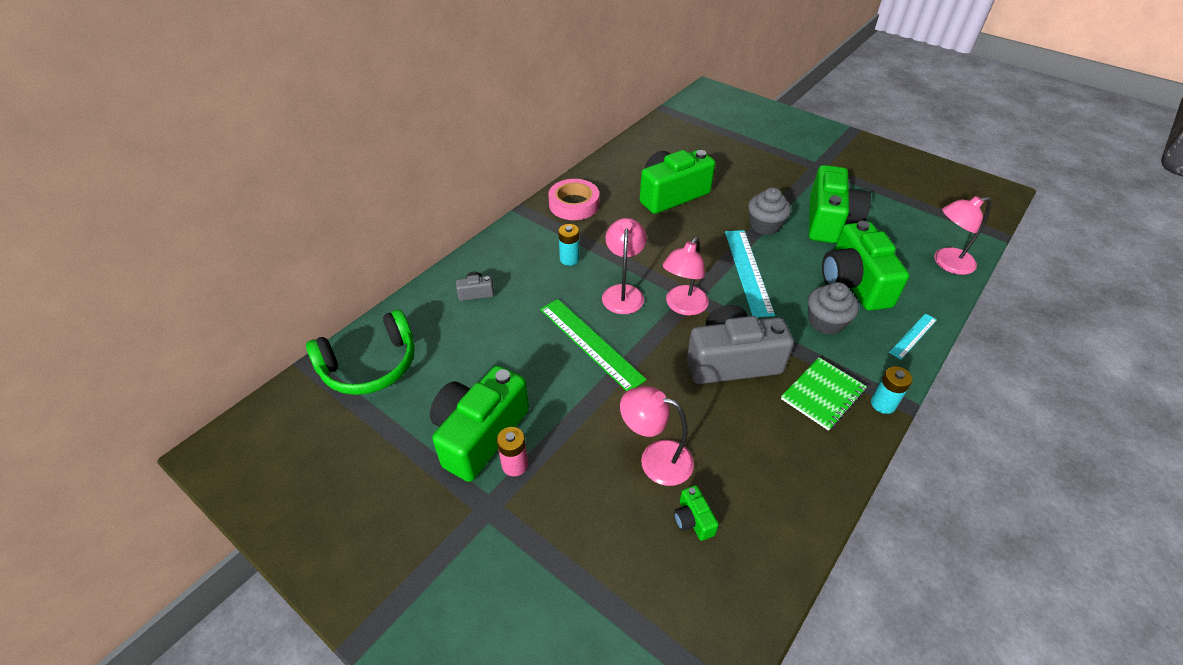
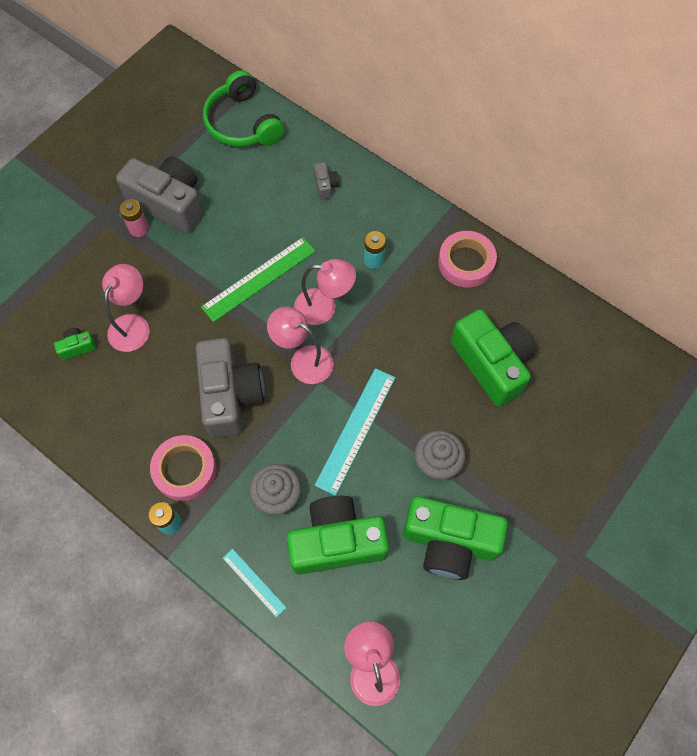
camera: 90 degrees right, 20 degrees up
(479, 434) = (169, 204): green camera -> grey camera
(748, 271) = (356, 430): turquoise ruler -> turquoise ruler turned 60 degrees counterclockwise
(823, 395) = (185, 470): green notebook -> pink tape

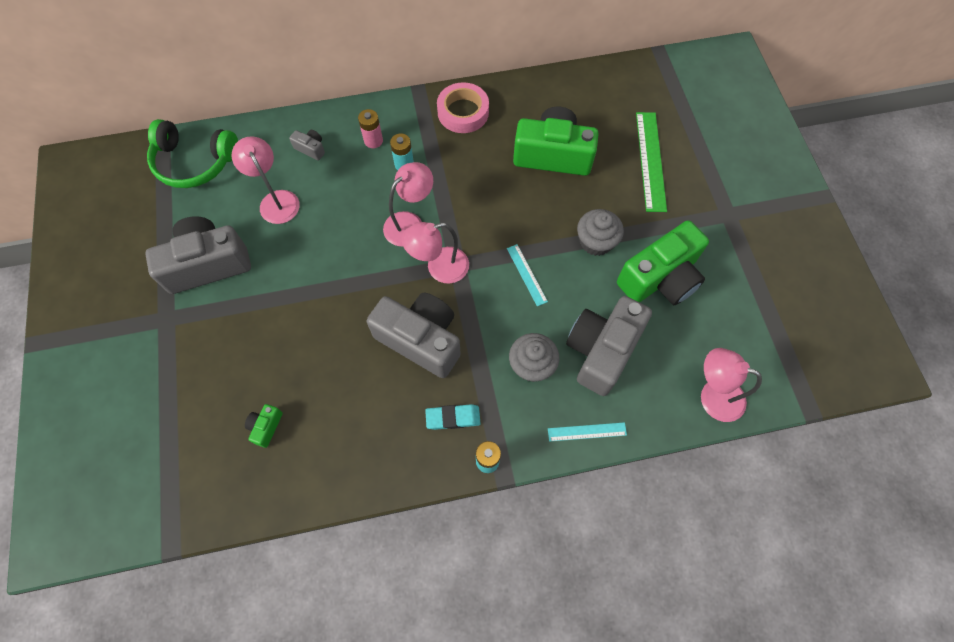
camera: 50 degrees left, 0 degrees up
(133, 324) = (289, 368): pink lamp -> pink lamp (276, 200)
(139, 229) = (206, 303): pink battery -> pink battery (373, 141)
(185, 470) = (453, 418): pink tape -> turquoise eraser
(259, 279) = (342, 249): green ruler -> green ruler (650, 160)
(336, 542) = (601, 350): green camera -> grey camera
(356, 430) = (526, 274): turquoise ruler -> turquoise ruler, size x0.54

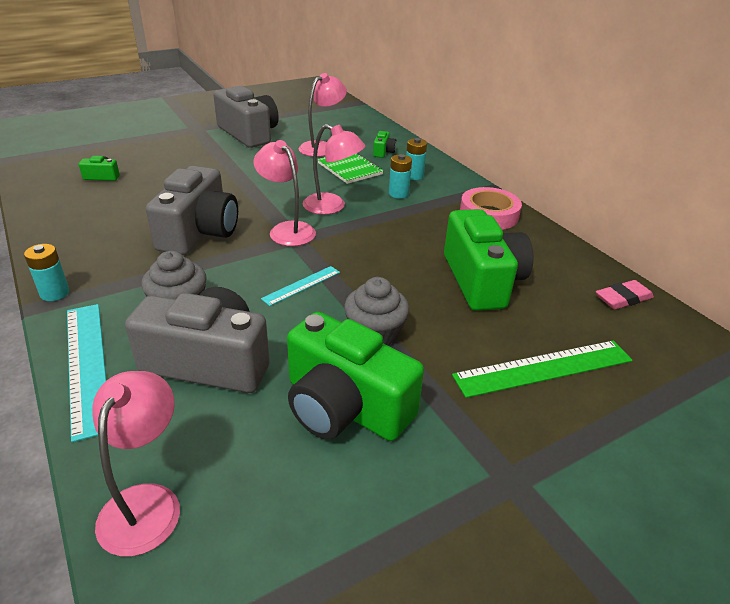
camera: 70 degrees right, 30 degrees down
(194, 162) = (339, 116): green headphones -> none
(311, 149) = (383, 152): grey camera -> green camera
(338, 188) = (350, 169): none -> green notebook
(373, 141) = (414, 176): pink battery -> turquoise battery
(453, 418) = (109, 264): turquoise eraser -> none
(587, 431) = (87, 365): turquoise ruler -> turquoise ruler, size x1.84
(595, 84) = (623, 298): none -> pink eraser

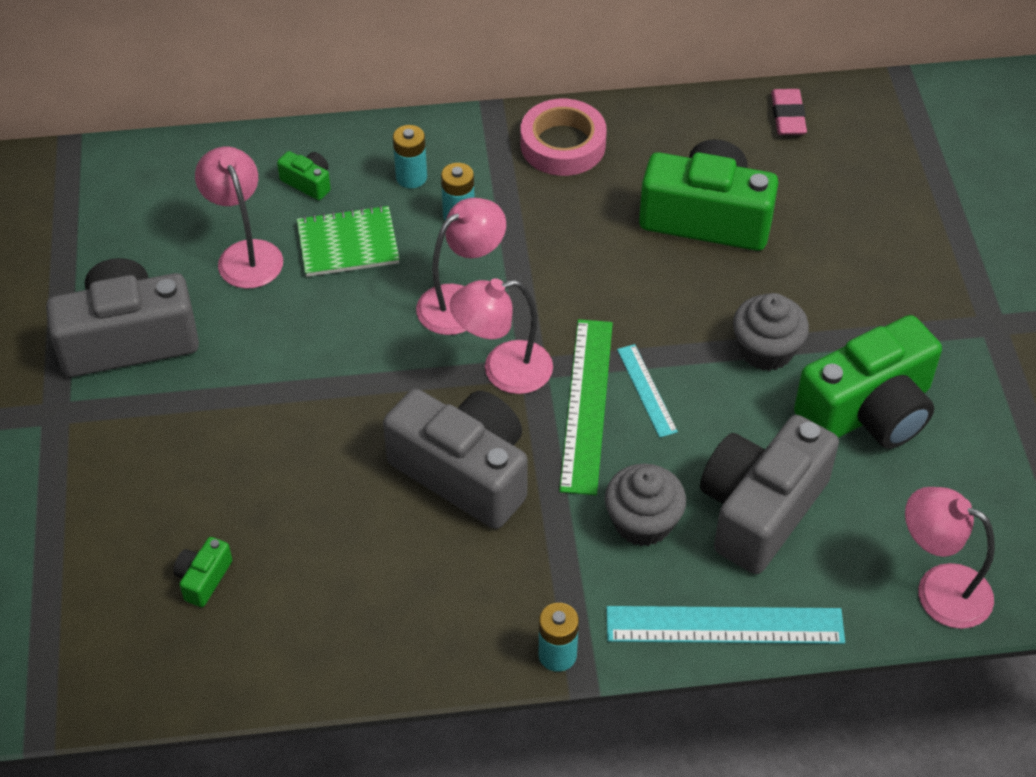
camera: 65 degrees left, 15 degrees up
(543, 368) = (870, 236): green ruler -> green ruler (586, 404)

